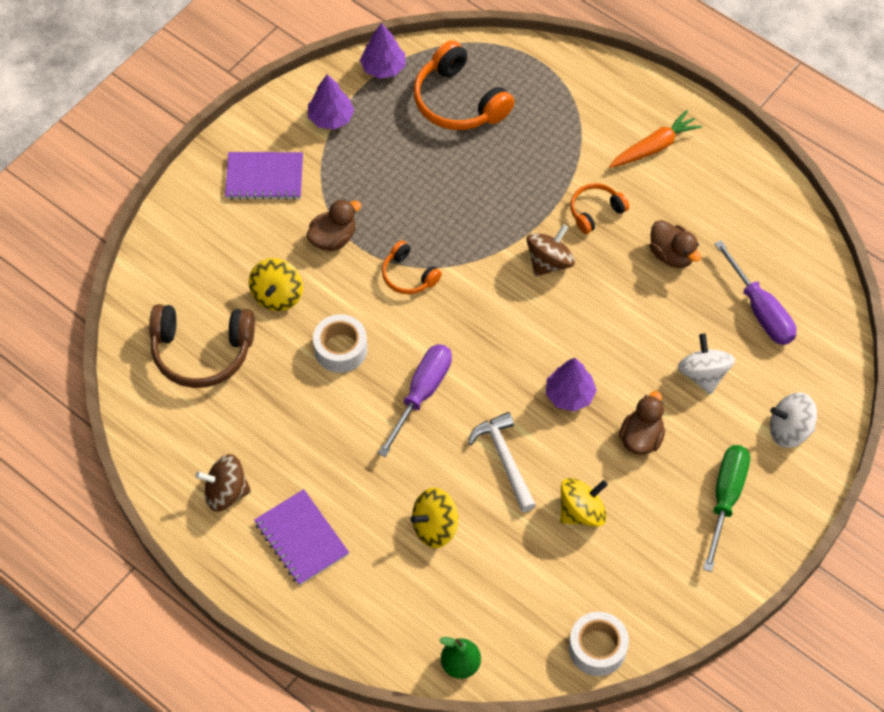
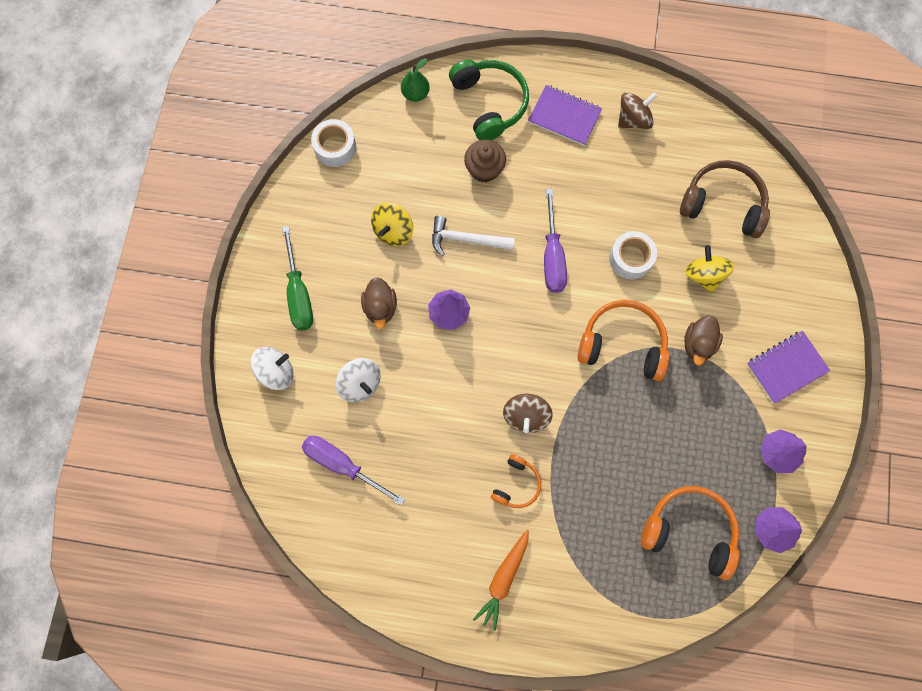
camera: 150 degrees right, 15 degrees up
(202, 351) = (722, 204): brown headphones -> brown headphones turned 45 degrees clockwise
(378, 602) = (489, 103): none -> green headphones
(408, 275) = (622, 344): orange headphones -> orange headphones, size x1.80
(435, 527) = (484, 169): yellow spinning top -> brown cupcake
(504, 459) = (466, 239): white hammer -> white hammer turned 150 degrees clockwise
(672, 255) = (435, 477): brown duck -> none

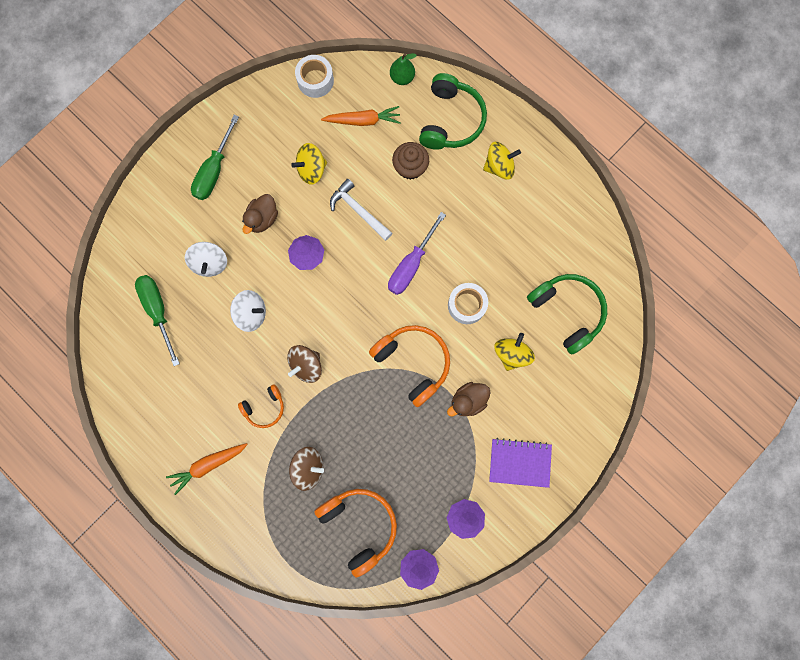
camera: 35 degrees right, 5 degrees up
(276, 372) = (160, 216): white spinning top -> white spinning top (251, 313)
(342, 464) = (158, 311): purple screwdriver -> green screwdriver
(408, 155) = (363, 120): none -> orange carrot
(564, 116) = (499, 167): purple notebook -> yellow spinning top
(633, 119) = (549, 203): brown spinning top -> brown spinning top (308, 467)
(722, 204) = (567, 312): brown headphones -> green headphones

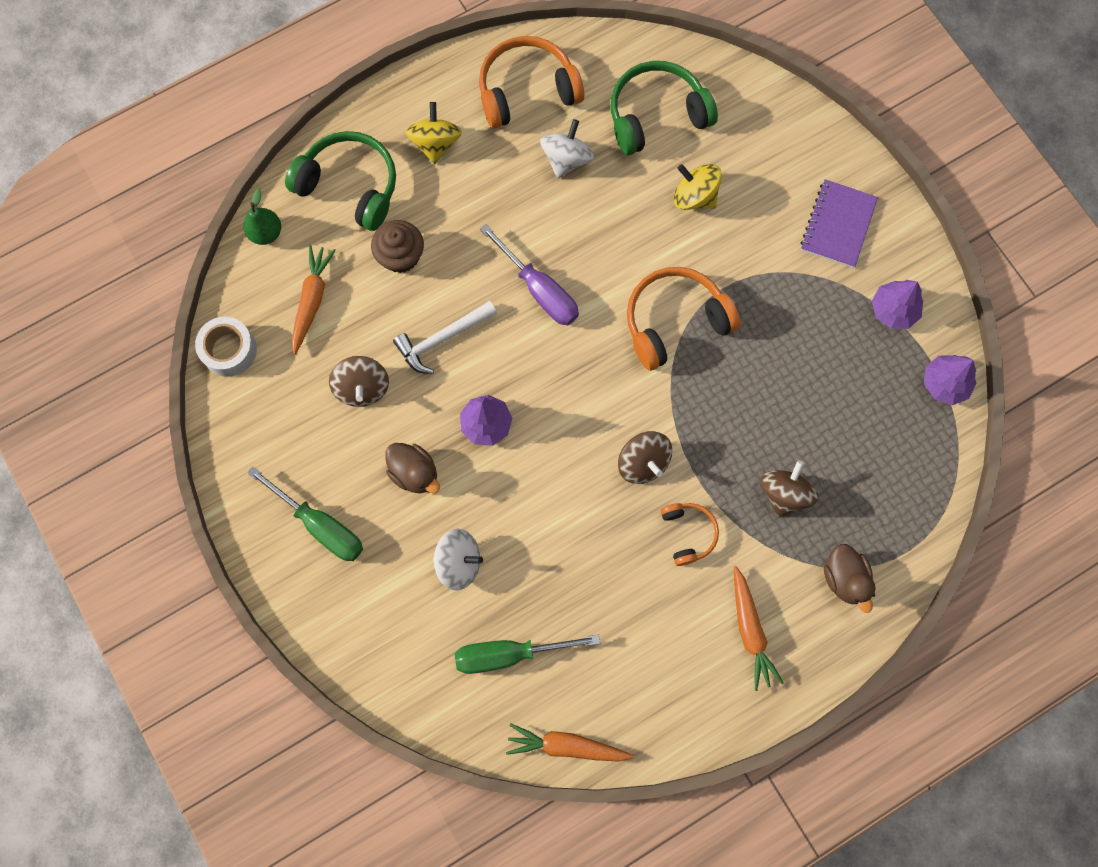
camera: 75 degrees left, 5 degrees down
(108, 363) = (567, 746): none -> orange carrot
(251, 313) = (549, 520): white spinning top -> white spinning top (566, 159)
(312, 170) = (362, 388): yellow spinning top -> brown spinning top
(359, 525) = (876, 445): orange headphones -> orange headphones (527, 90)
(466, 305) = (614, 234): white tape -> none
(468, 400) = (743, 266): brown duck -> brown duck (845, 578)

